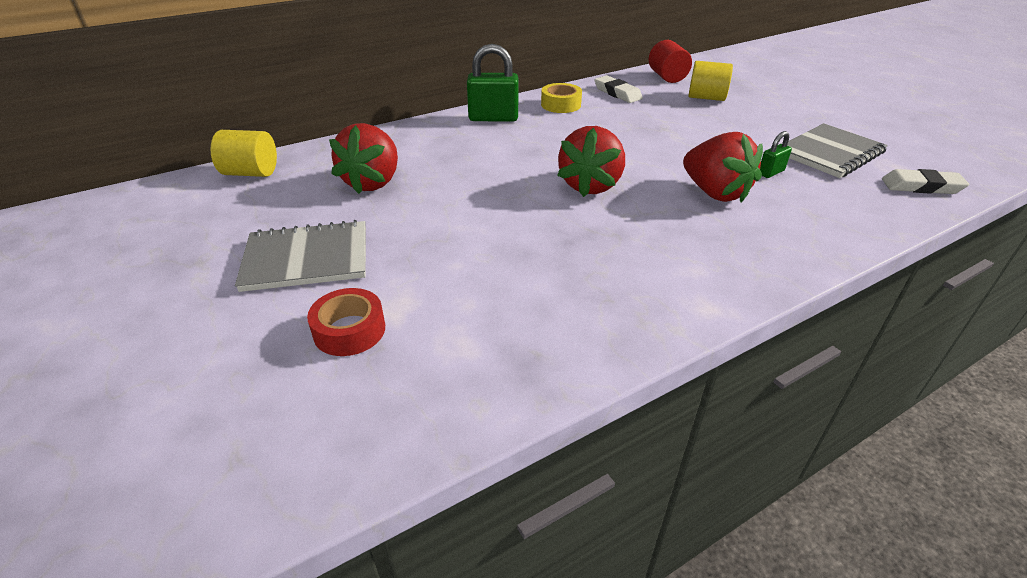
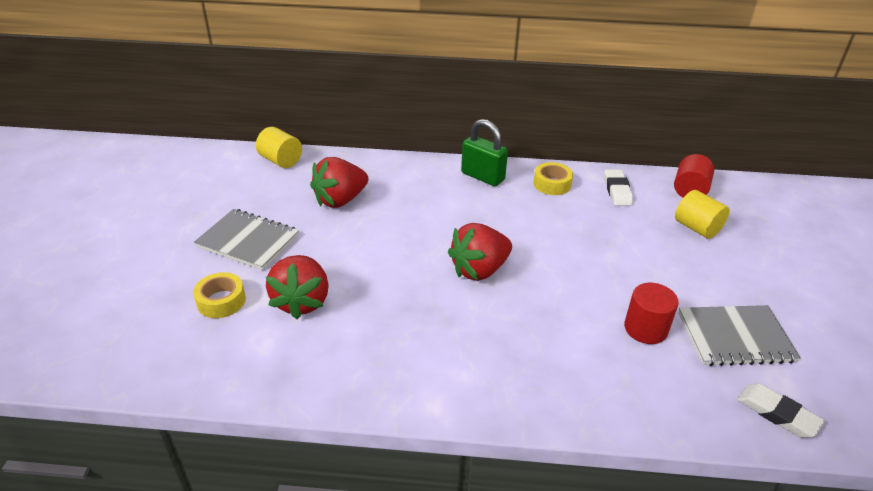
camera: 35 degrees right, 0 degrees up
(349, 330) = (221, 301): red tape -> yellow tape
(715, 193) = (568, 323): red strawberry -> red strawberry (302, 301)
(770, 172) = (645, 328): green padlock -> red cylinder

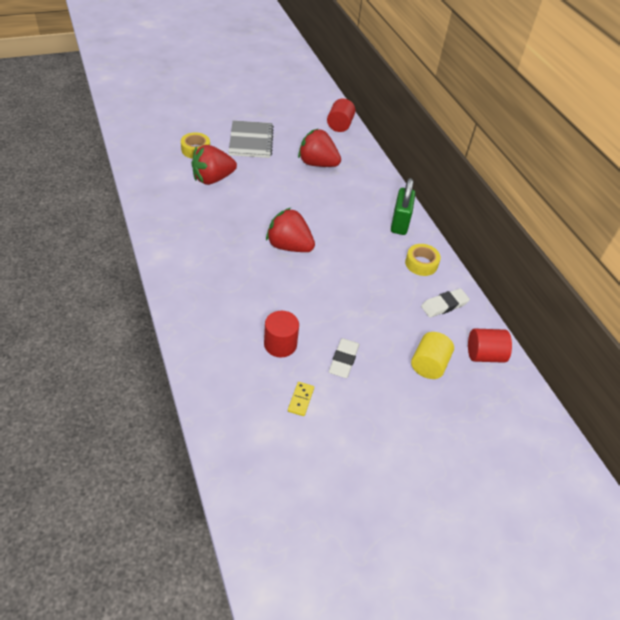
camera: 60 degrees right, 10 degrees up
(281, 161) = (339, 125): yellow cylinder -> red cylinder
(735, 337) = (300, 399): grey notebook -> yellow domino
(777, 413) = (232, 429): white eraser -> white eraser (343, 360)

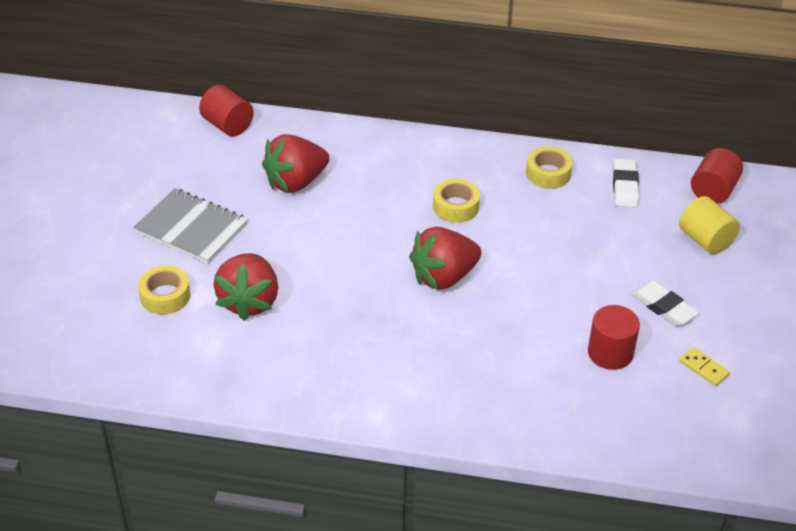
camera: 55 degrees left, 5 degrees down
(353, 232) = (455, 207): none -> yellow tape
(399, 223) = (466, 159): green padlock -> none

